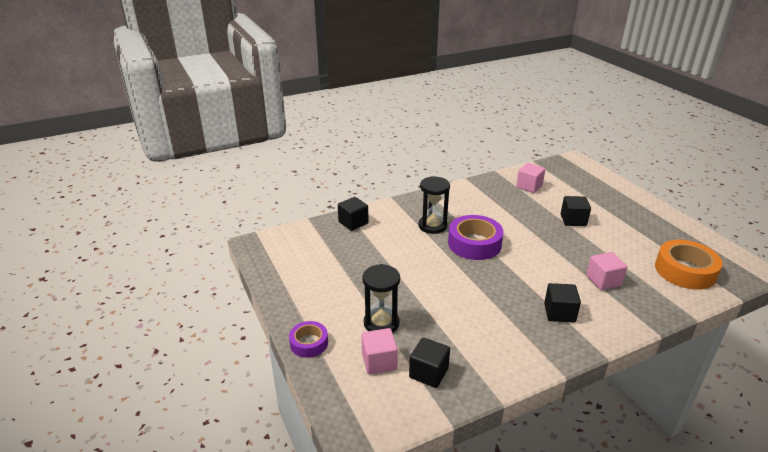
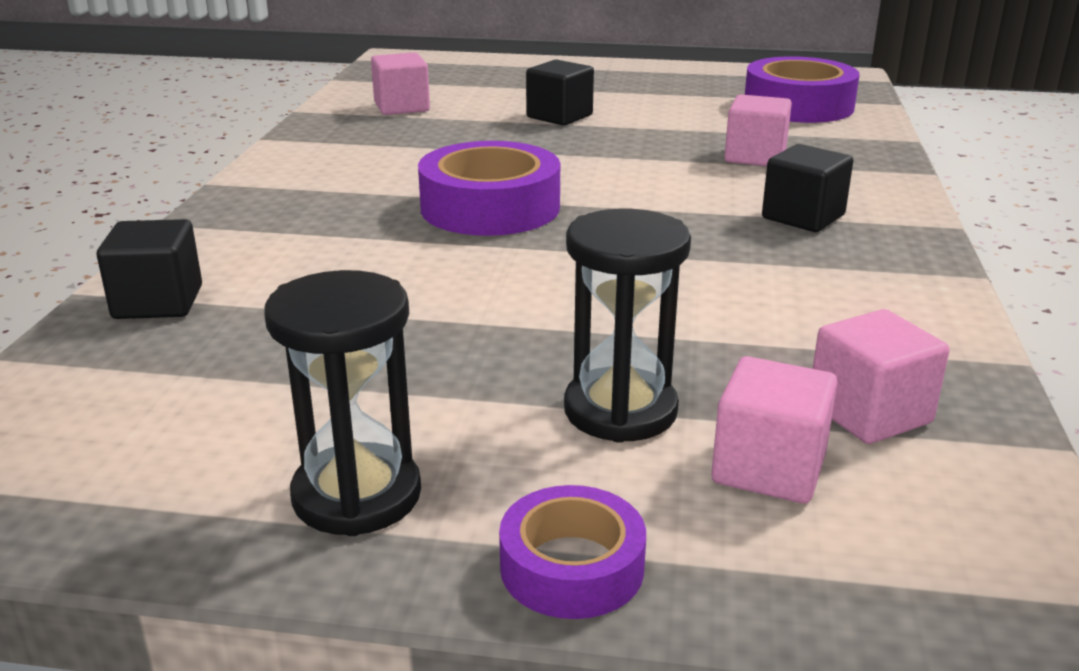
camera: 55 degrees left, 5 degrees down
(428, 373) = (869, 413): black cube -> pink cube
(432, 226) = (356, 222): black hourglass -> black hourglass (357, 495)
(685, 271) = (798, 106): orange tape -> purple tape

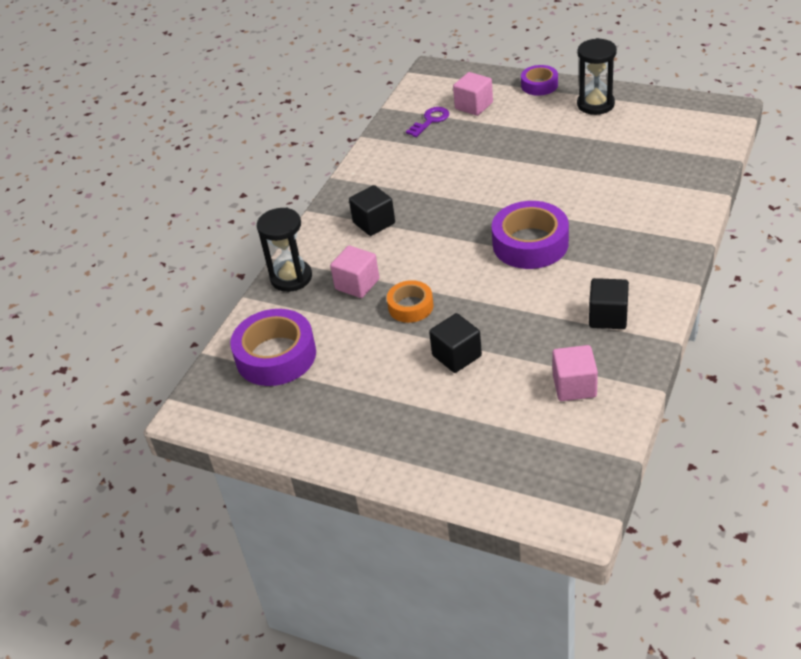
camera: 160 degrees left, 15 degrees up
(158, 302) = (686, 185): black cube -> black cube (608, 317)
(620, 410) = (509, 126): black hourglass -> black hourglass (291, 278)
(652, 144) = (410, 306): none -> orange tape
(869, 413) = (430, 121): pink cube -> purple key

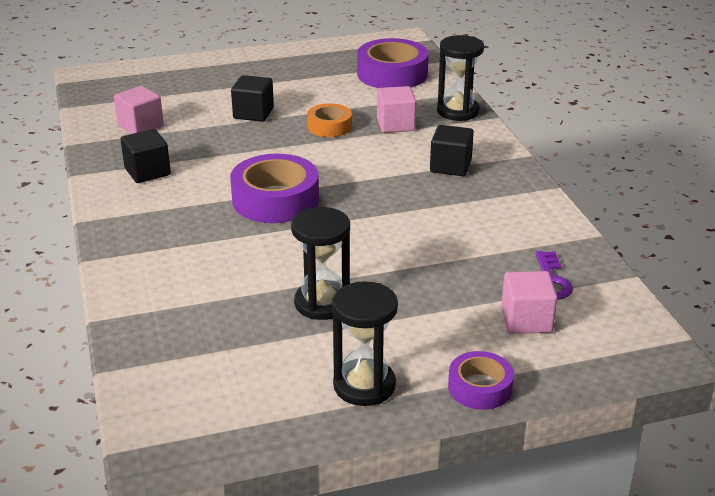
camera: 135 degrees right, 10 degrees down
(574, 154) = (322, 303): none -> black hourglass

